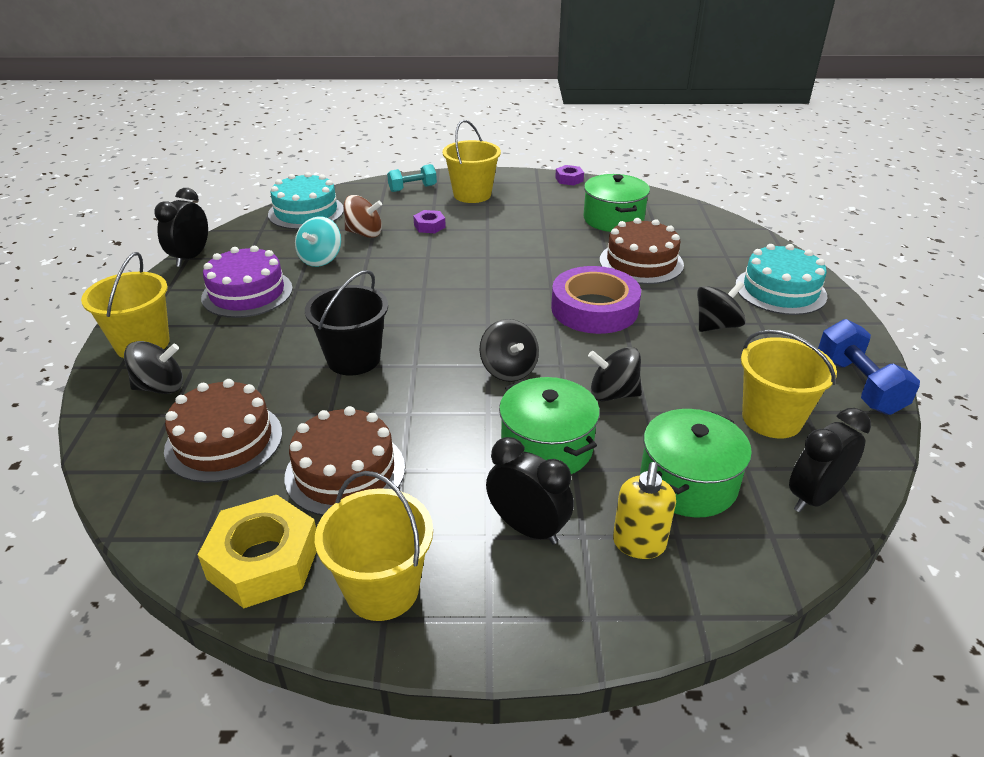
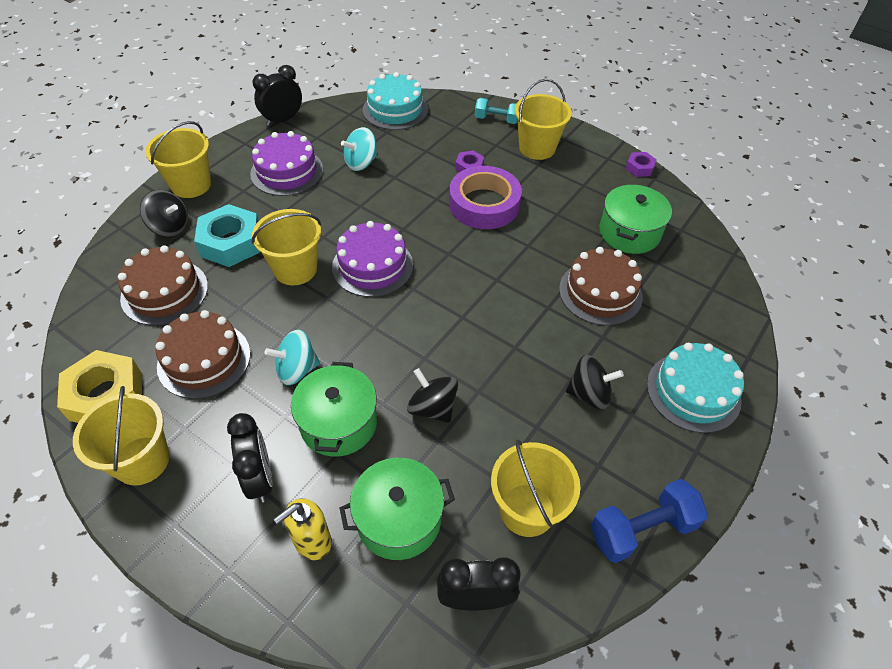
camera: 35 degrees right, 15 degrees up
(254, 369) = (231, 243): none -> turquoise nut
(353, 359) = (295, 269): black bucket -> yellow bucket
(364, 233) = (415, 152): brown spinning top -> none
(429, 324) = (372, 266): none -> purple cake
(455, 430) = (296, 369): none -> turquoise spinning top
(509, 370) = (384, 340): black spinning top -> none
(594, 309) = (507, 319): purple tape -> purple tape (484, 204)
(858, 385) = (641, 529): blue dumbbell -> blue dumbbell turned 45 degrees clockwise

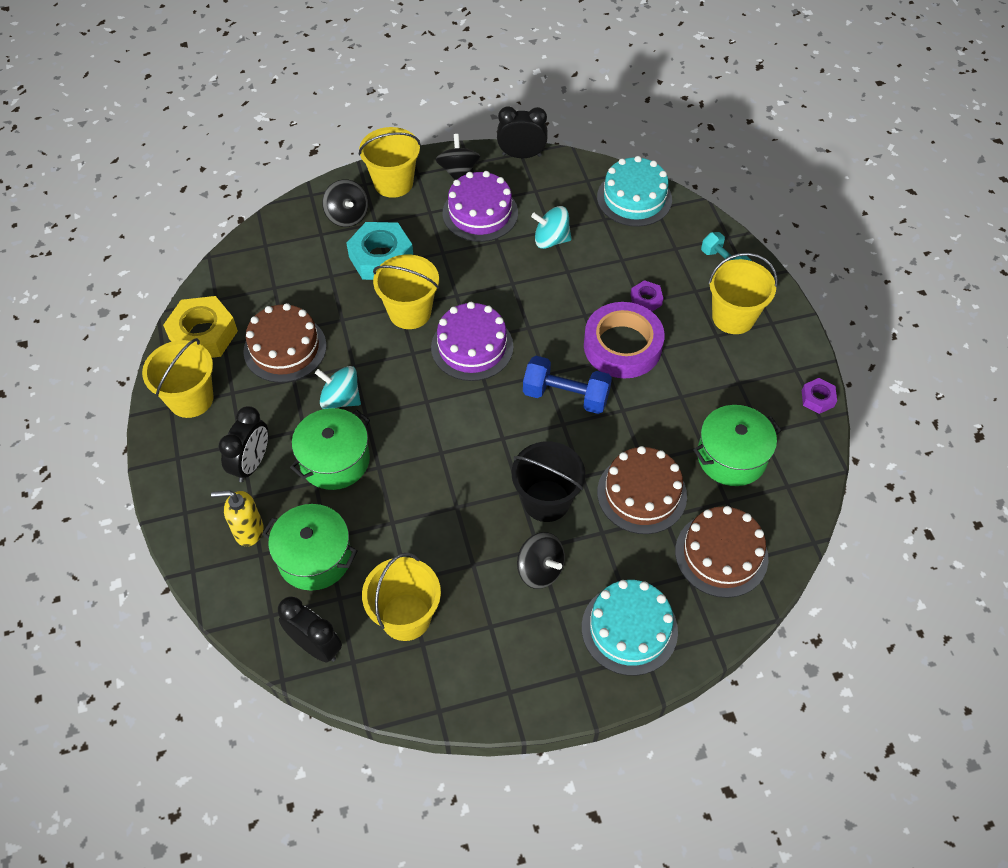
camera: 40 degrees right, 5 degrees up
(164, 292) = (300, 273): brown cake -> brown cake (721, 554)
(432, 407) = (410, 495): black spinning top -> black spinning top (458, 171)
(541, 341) = (546, 501): none -> black bucket
(641, 529) = (473, 692): blue dumbbell -> blue dumbbell (566, 396)

